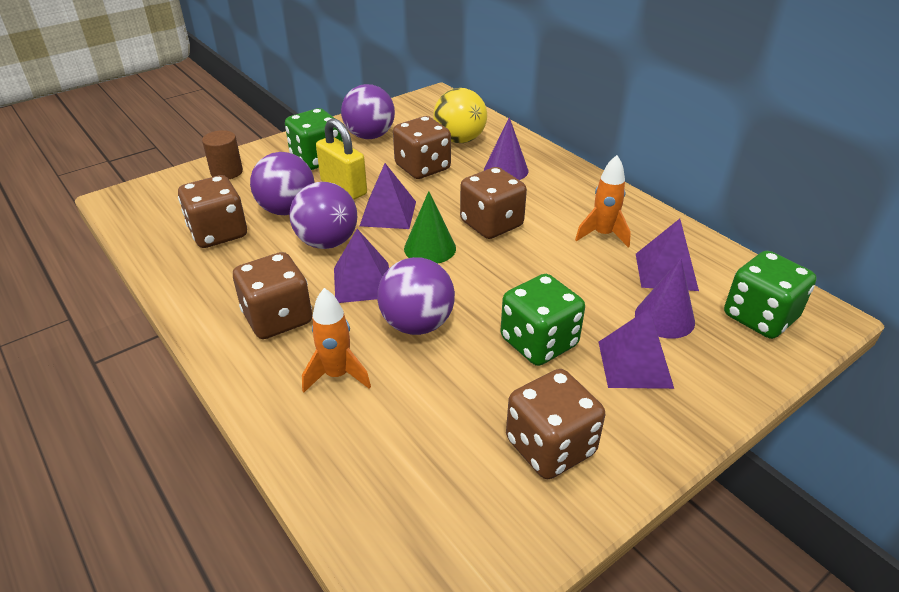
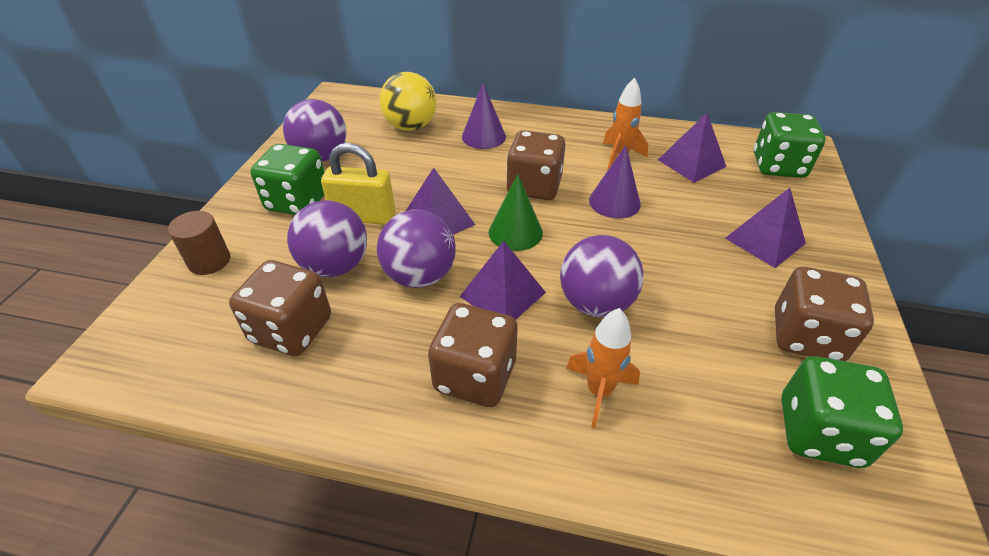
camera: 40 degrees left, 5 degrees up
(422, 168) = (412, 165): brown dice -> none
(539, 342) = (693, 262): green dice -> green dice (819, 432)
(664, 318) = (735, 197): purple cone -> purple cone (614, 202)

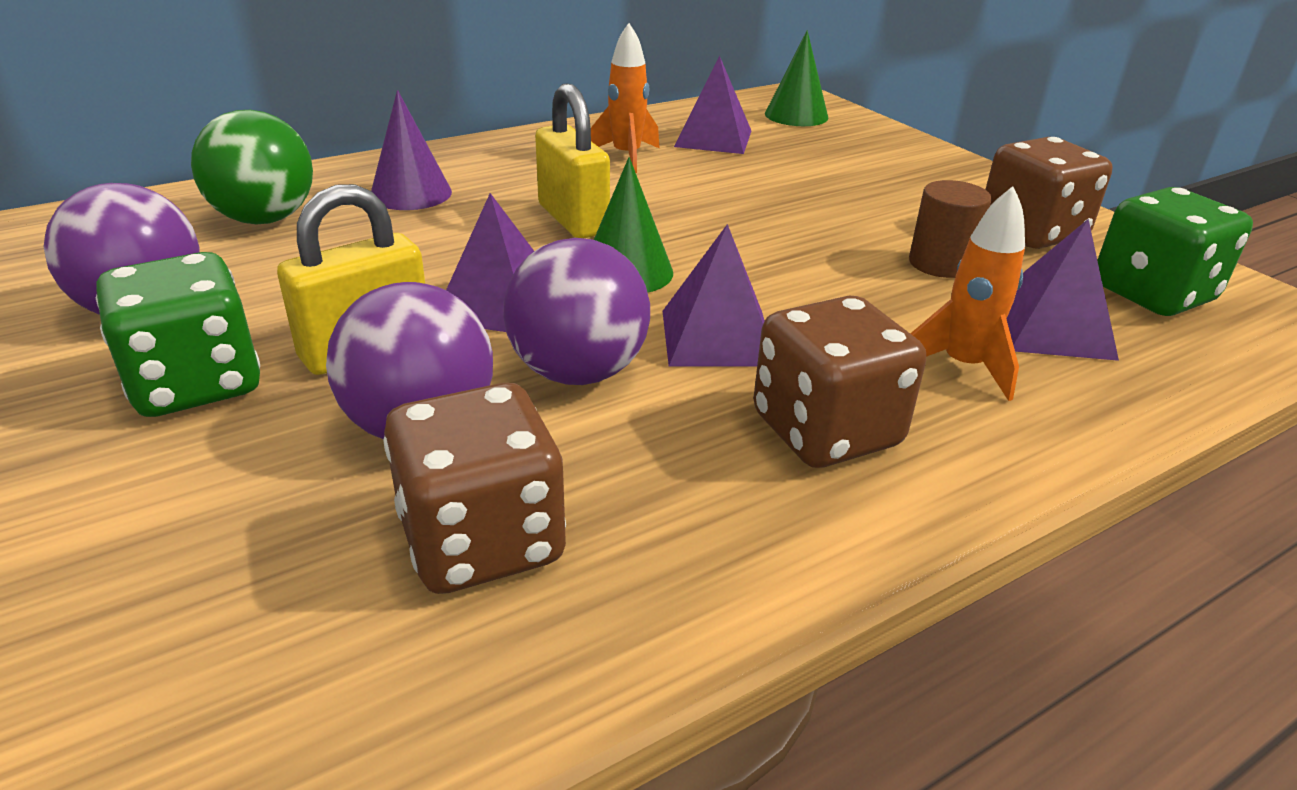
camera: 45 degrees left, 10 degrees down
(209, 261) = (130, 550): brown cylinder -> brown cylinder (940, 264)
(411, 127) = (265, 219): yellow ball -> green ball
(534, 187) = (573, 220): brown dice -> yellow padlock
(595, 303) = (828, 295): purple ball -> none
(614, 202) = (692, 199): purple cone -> none
(765, 240) = (883, 176): purple pyramid -> purple pyramid (1051, 328)
(778, 166) = (796, 115): green dice -> green cone

